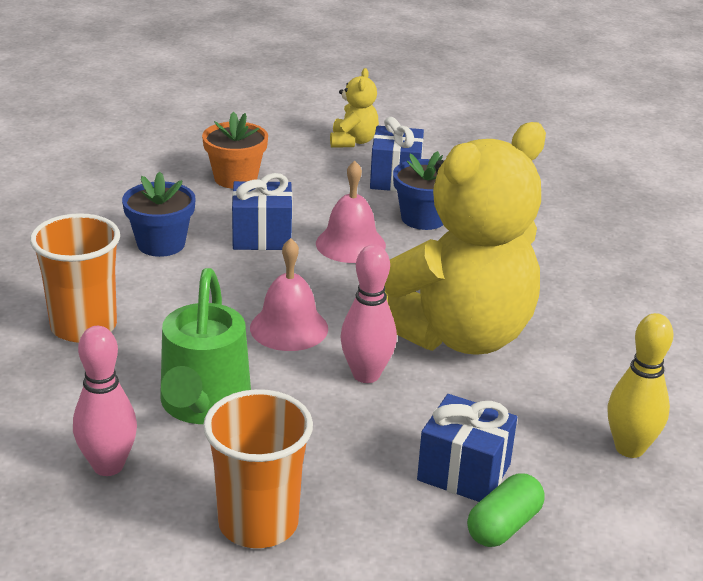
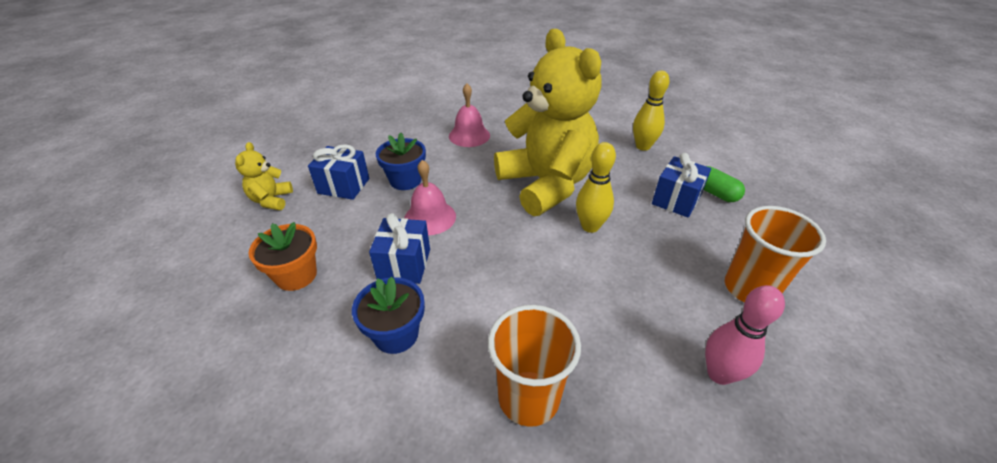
camera: 80 degrees left, 10 degrees up
(203, 405) = (635, 312): green watering can -> none
(289, 328) = (536, 258): pink bell -> pink bell (469, 135)
(353, 141) = (271, 200): yellow teddy bear -> yellow teddy bear turned 105 degrees counterclockwise
(366, 375) = (590, 226): pink bowling pin -> yellow bowling pin

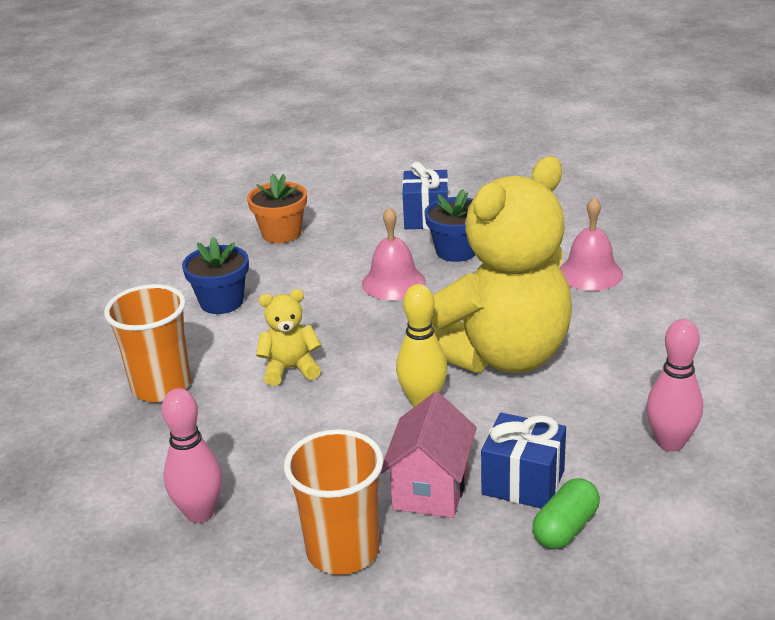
camera: 80 degrees right, 10 degrees down
(271, 200) = (383, 187): yellow teddy bear -> yellow teddy bear (290, 369)
(404, 264) = (312, 285): blue gift -> none
(643, 146) = (670, 443): yellow bowling pin -> pink bowling pin
(683, 238) = (430, 489): none -> pink house

